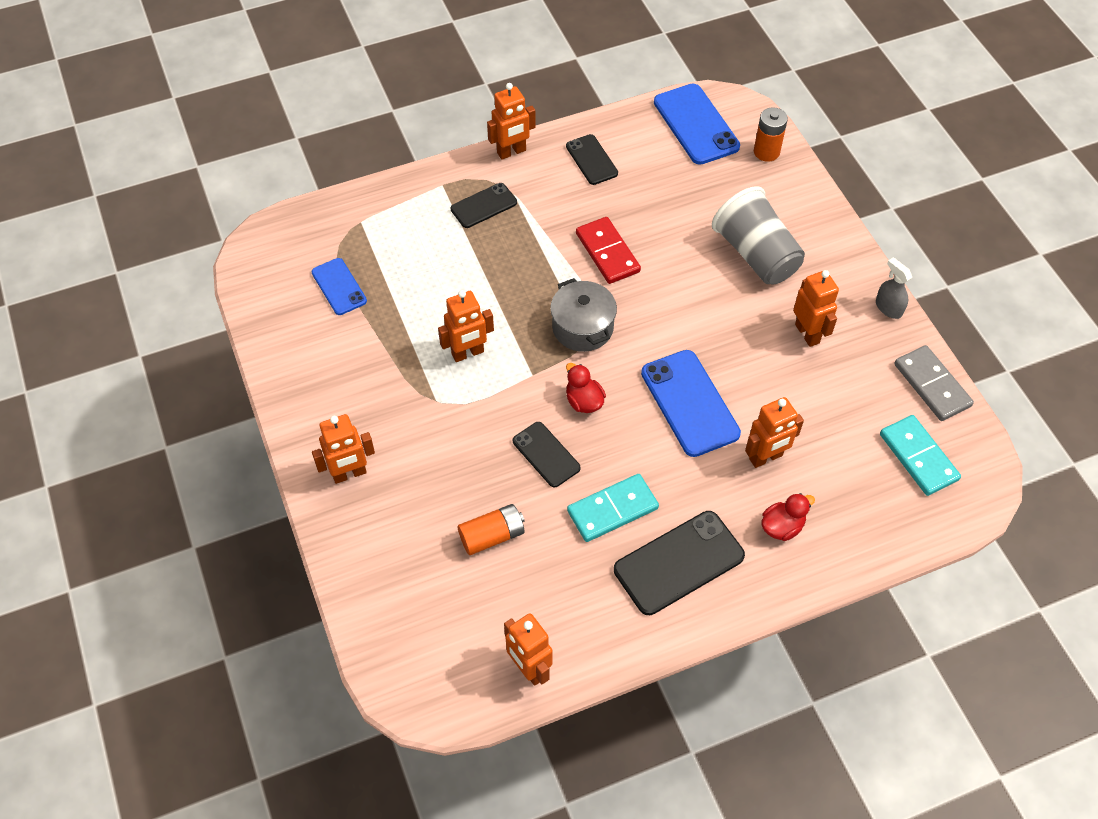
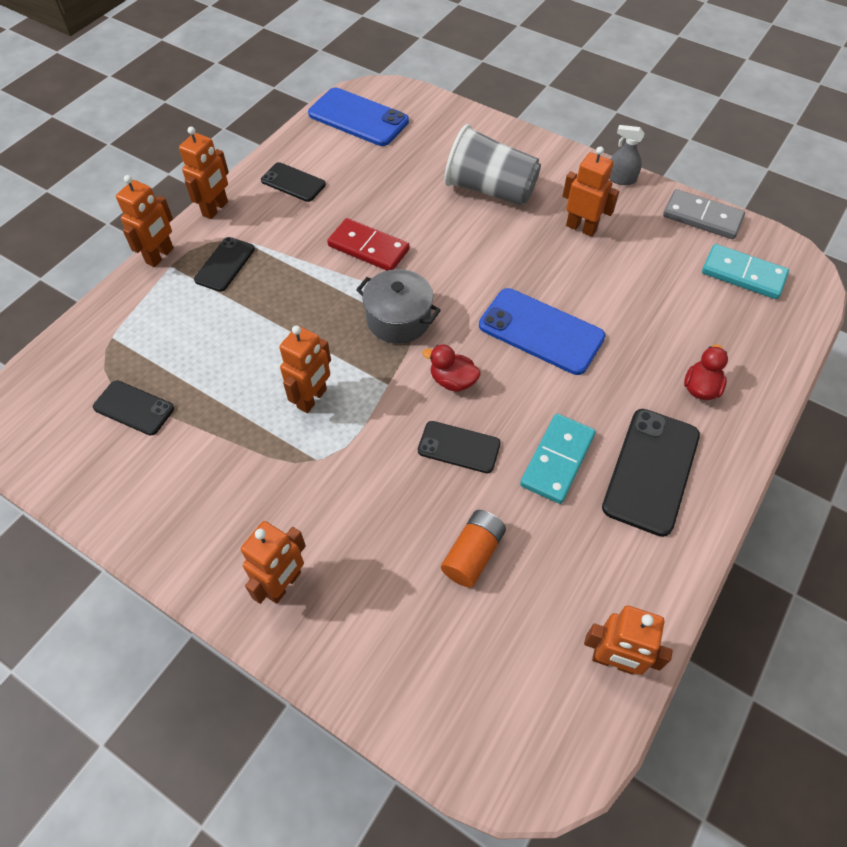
camera: 35 degrees left, 0 degrees up
(339, 287) = (134, 408): blue phone -> black phone
(766, 152) = (431, 112): orange battery -> none
(766, 457) = (638, 340): orange robot -> orange robot (160, 256)

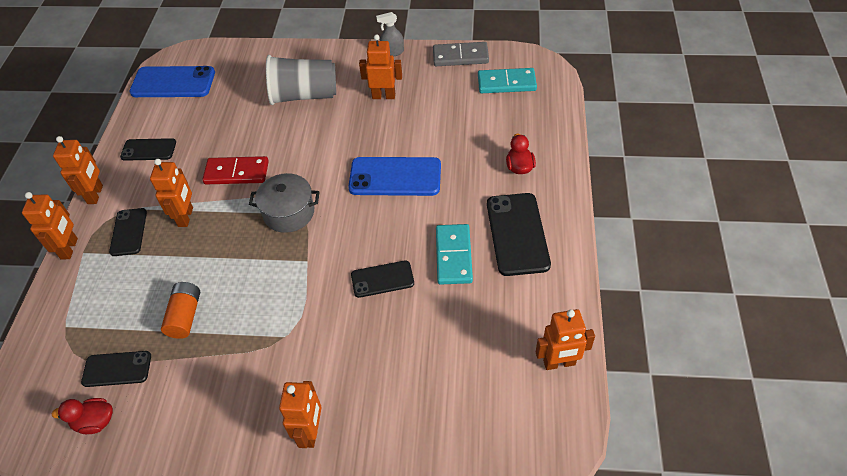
camera: 25 degrees left, 5 degrees down
(312, 399) = (256, 296): orange robot -> orange robot (186, 217)
(452, 381) = (352, 237): red duck -> red duck (95, 422)
(473, 554) = (432, 344): orange battery -> orange battery (185, 316)

